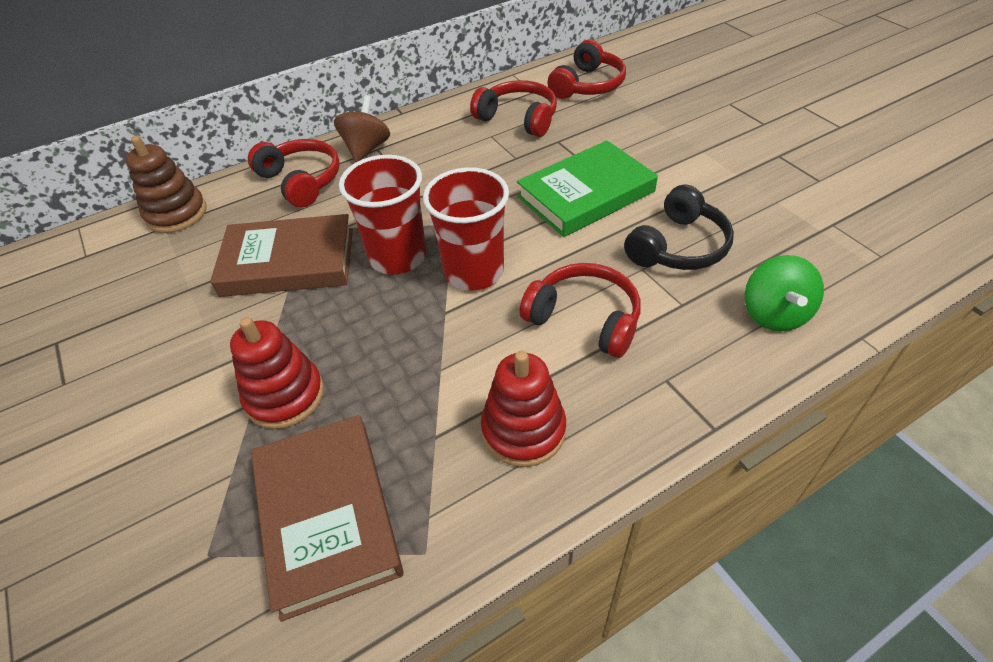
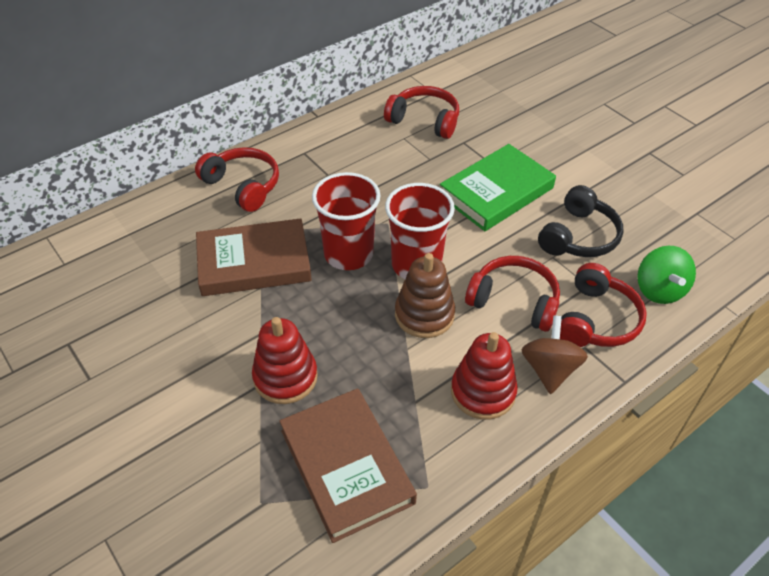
camera: 10 degrees left, 0 degrees up
(176, 214) = (136, 221): brown stacking toy -> brown stacking toy (424, 315)
(366, 149) = (294, 153): brown spinning top -> brown spinning top (549, 369)
(587, 85) = (479, 86): red headphones -> red headphones (596, 320)

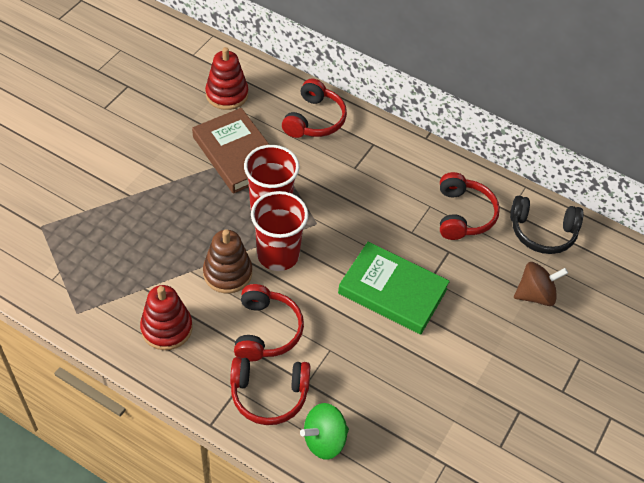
camera: 65 degrees right, 5 degrees up
(285, 377) = (140, 207): red stacking toy -> red stacking toy (227, 94)
(346, 466) = (79, 263): brown book -> none
(549, 369) = (203, 368): brown spinning top -> brown spinning top (535, 295)
(579, 236) = (364, 366): black headphones -> black headphones (542, 232)

